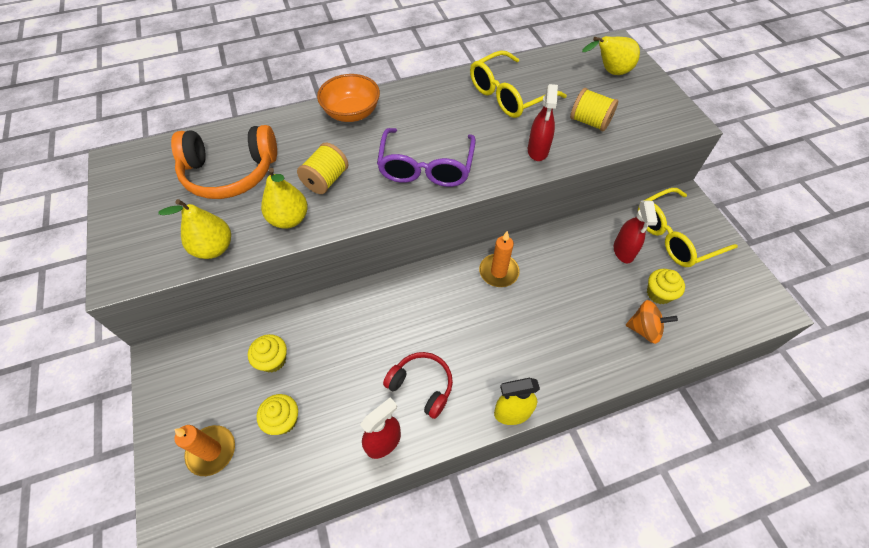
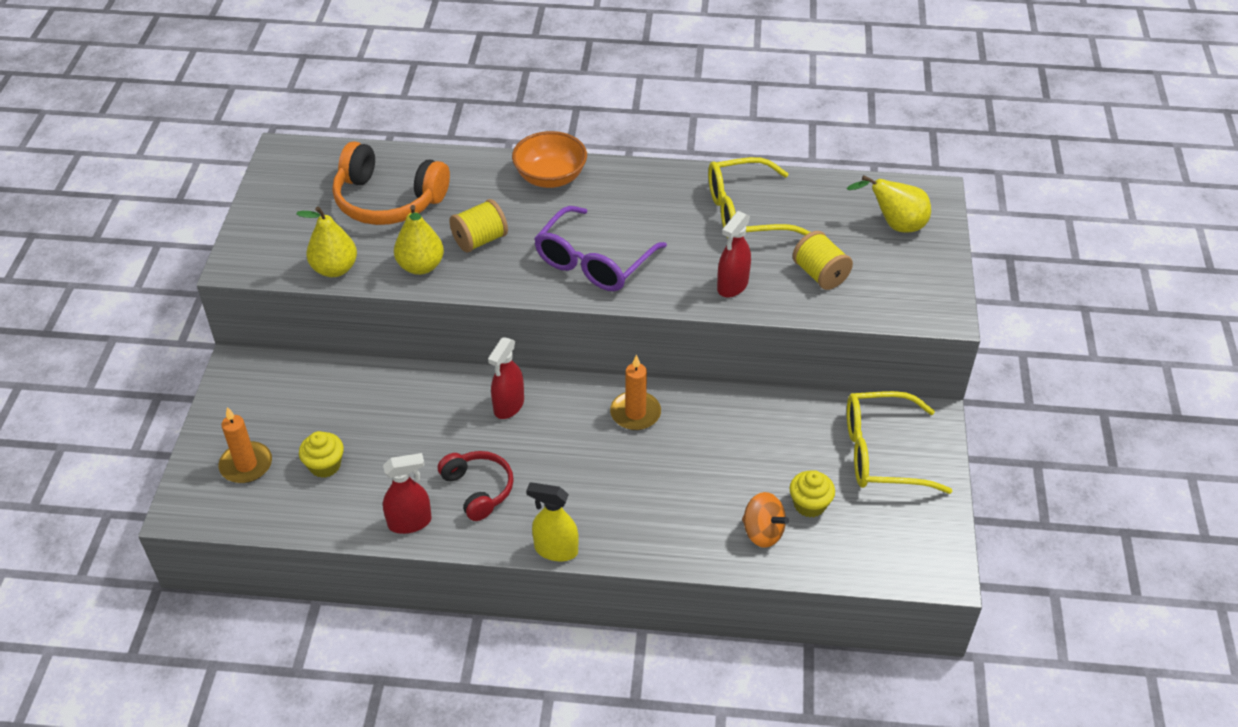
camera: 25 degrees right, 10 degrees down
(273, 360) = (344, 408): yellow cupcake -> none
(623, 251) = (802, 446): red spray bottle -> red spray bottle (508, 406)

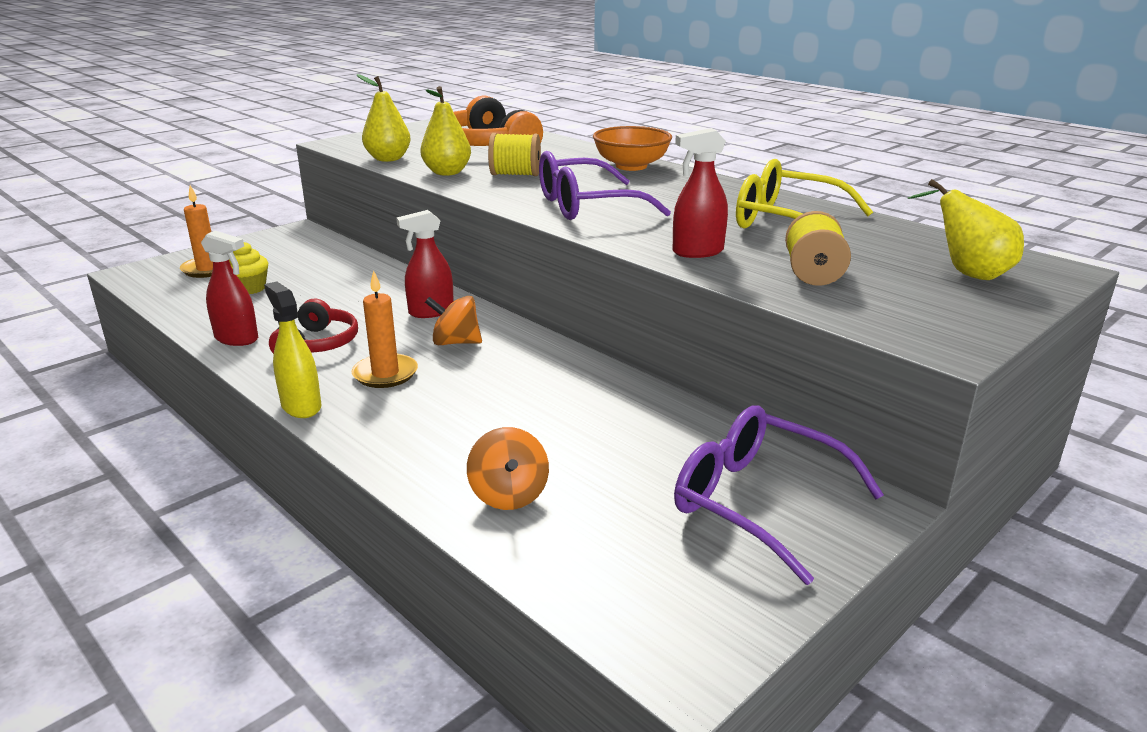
camera: 40 degrees right, 20 degrees down
(570, 427) = (455, 342): none -> orange spinning top
(635, 413) = (527, 357): orange candle -> orange candle (385, 374)
(809, 504) = (598, 500): yellow cupcake -> none
(880, 453) = (756, 501): yellow glasses -> purple glasses

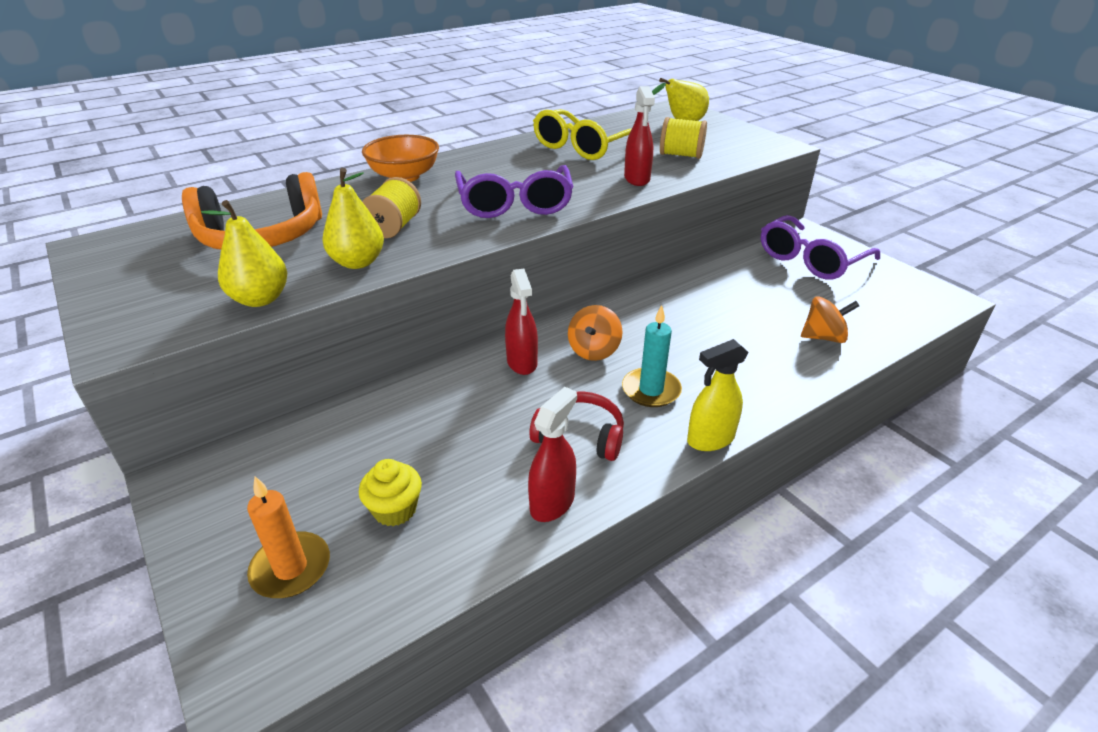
camera: 80 degrees left, 10 degrees up
(385, 374) = (651, 390): orange candle -> turquoise candle

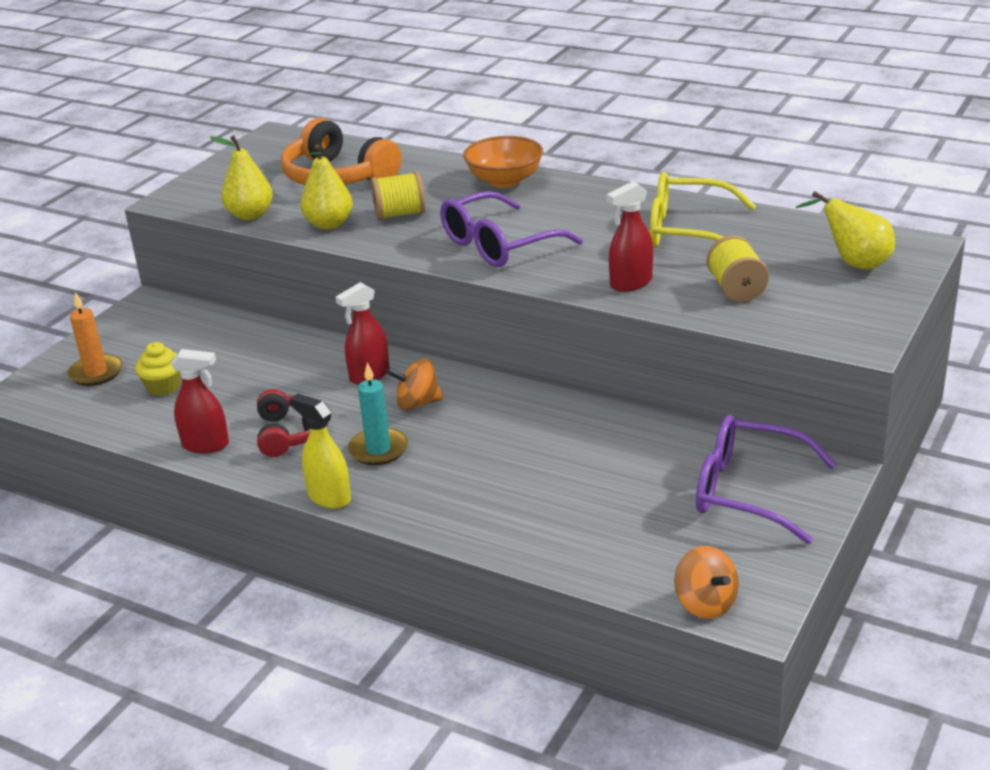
camera: 65 degrees right, 5 degrees down
(823, 337) = (561, 531): orange spinning top -> orange spinning top (705, 603)

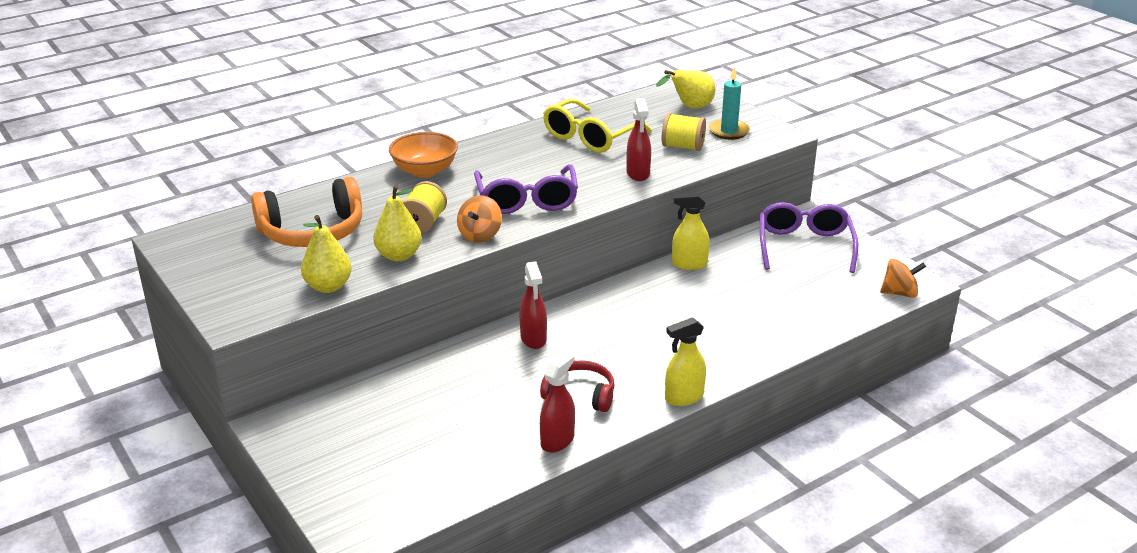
camera: 65 degrees left, 0 degrees up
(96, 373) = (370, 480): orange candle -> none
(163, 387) = (439, 445): yellow cupcake -> none
(378, 449) = (641, 361): turquoise candle -> turquoise candle (729, 131)
(417, 403) = (595, 329): orange spinning top -> orange spinning top (480, 235)
(609, 420) = (689, 264): none -> yellow spray bottle
(747, 491) = (804, 246): purple glasses -> purple glasses turned 135 degrees clockwise

